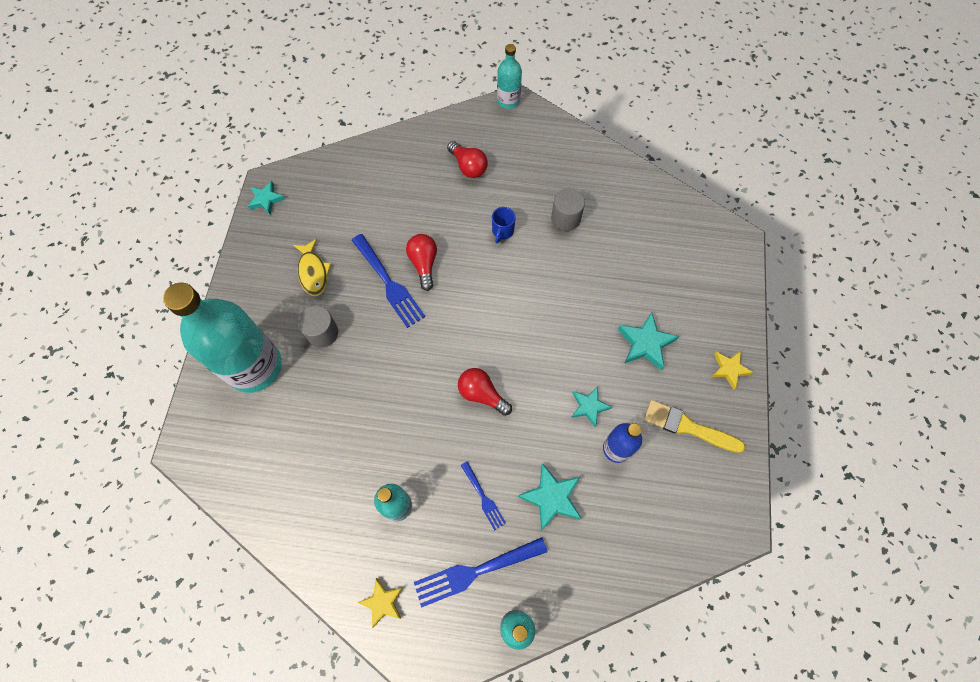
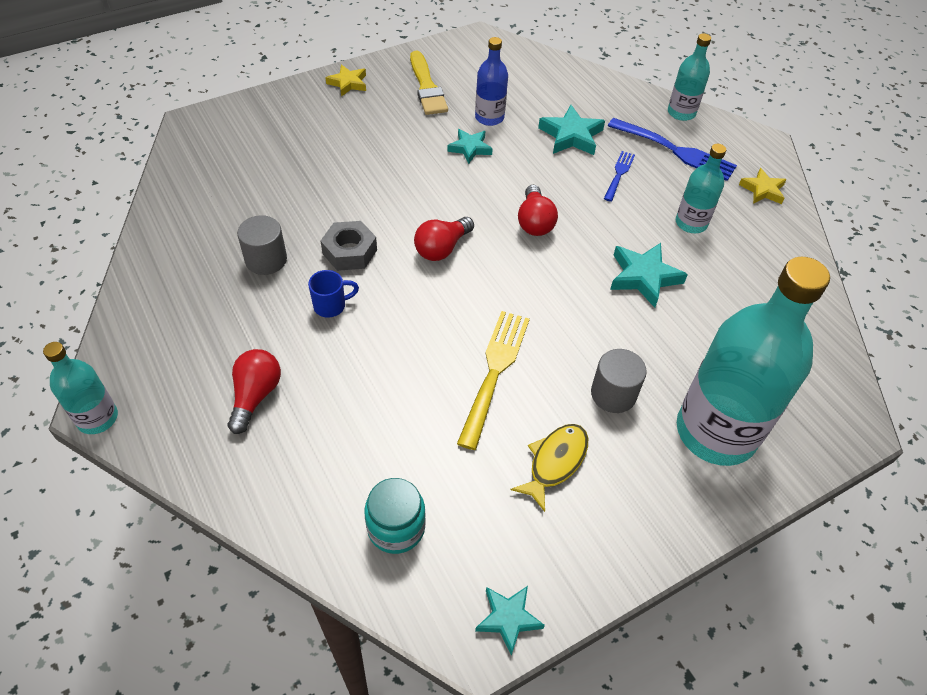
camera: 130 degrees left, 15 degrees down
(345, 184) = (396, 528): none -> turquoise jar
(389, 283) = (494, 371): blue fork -> yellow fork
(424, 264) = (439, 354): red light bulb -> red light bulb (442, 248)
(539, 265) = (349, 252): none -> grey nut
(645, 343) = (370, 139): turquoise star -> turquoise star (644, 277)

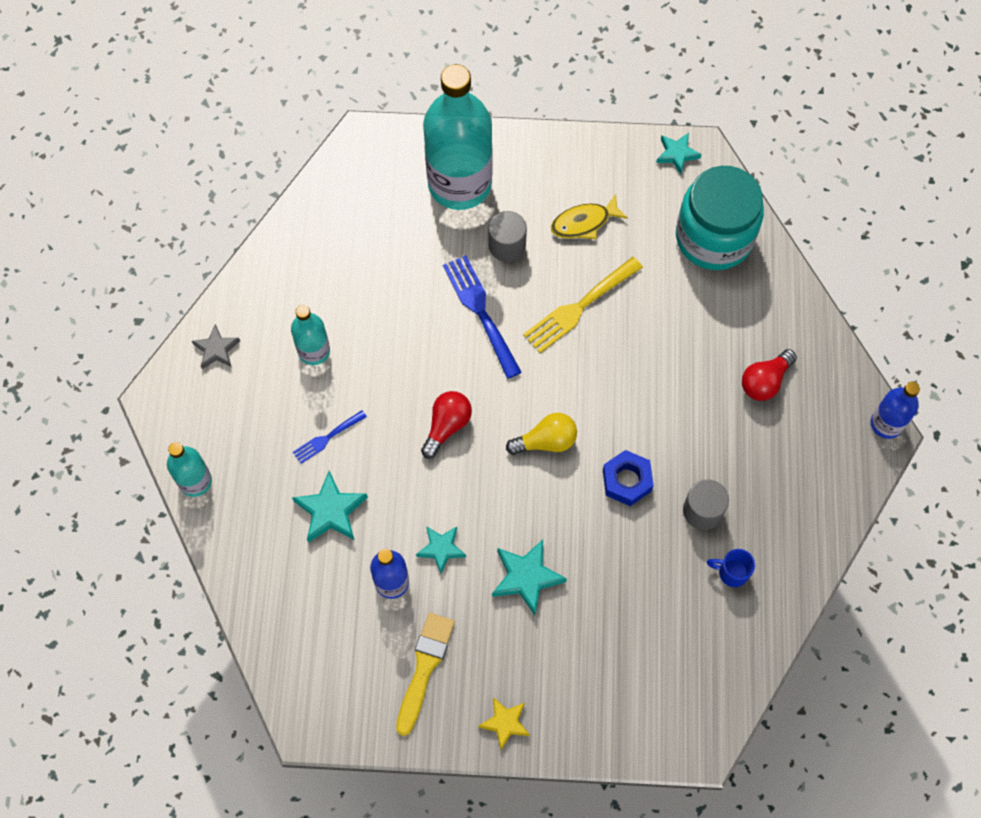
camera: 145 degrees left, 15 degrees up
(97, 418) = (886, 424): turquoise bottle -> blue bottle
(331, 306) = (670, 432): blue mug -> blue mug (732, 572)
(349, 252) = (627, 481): grey nut -> blue nut
(396, 528) = (714, 237): turquoise jar -> turquoise jar, size x1.89
(442, 248) = (546, 441): red light bulb -> yellow light bulb
(644, 277) = (401, 323): turquoise star -> turquoise star (526, 577)
(676, 151) = (248, 436): blue fork -> blue fork (480, 311)
(762, 190) = (216, 349): yellow star -> grey star

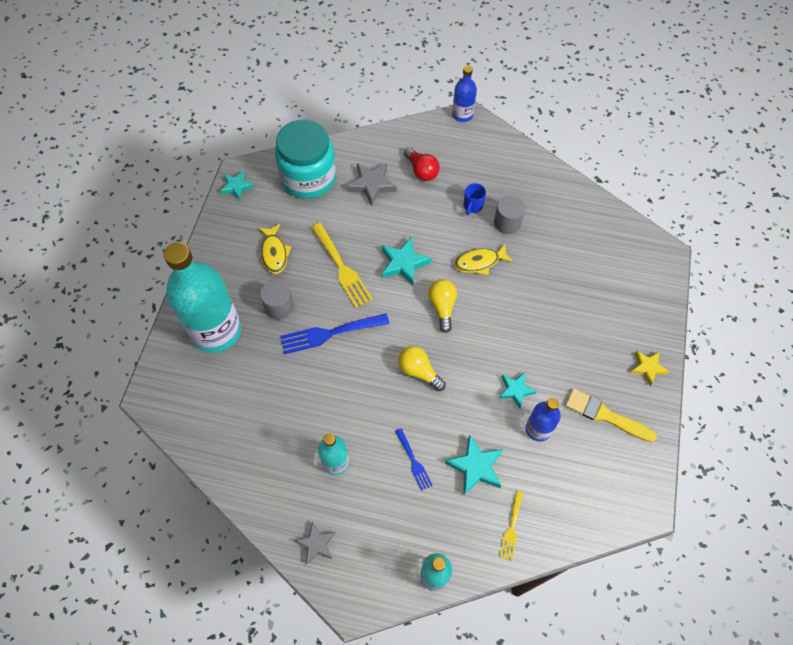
camera: 80 degrees left, 5 degrees down
(260, 562) = (511, 528): none -> yellow fork
(447, 426) = (419, 371): red light bulb -> yellow light bulb
(526, 577) = (543, 337): turquoise star -> turquoise star (404, 263)
(627, 481) = (479, 262): blue nut -> yellow fish
(723, 320) = (371, 185): none -> grey star
(732, 572) = (551, 215): blue mug -> blue mug (472, 206)

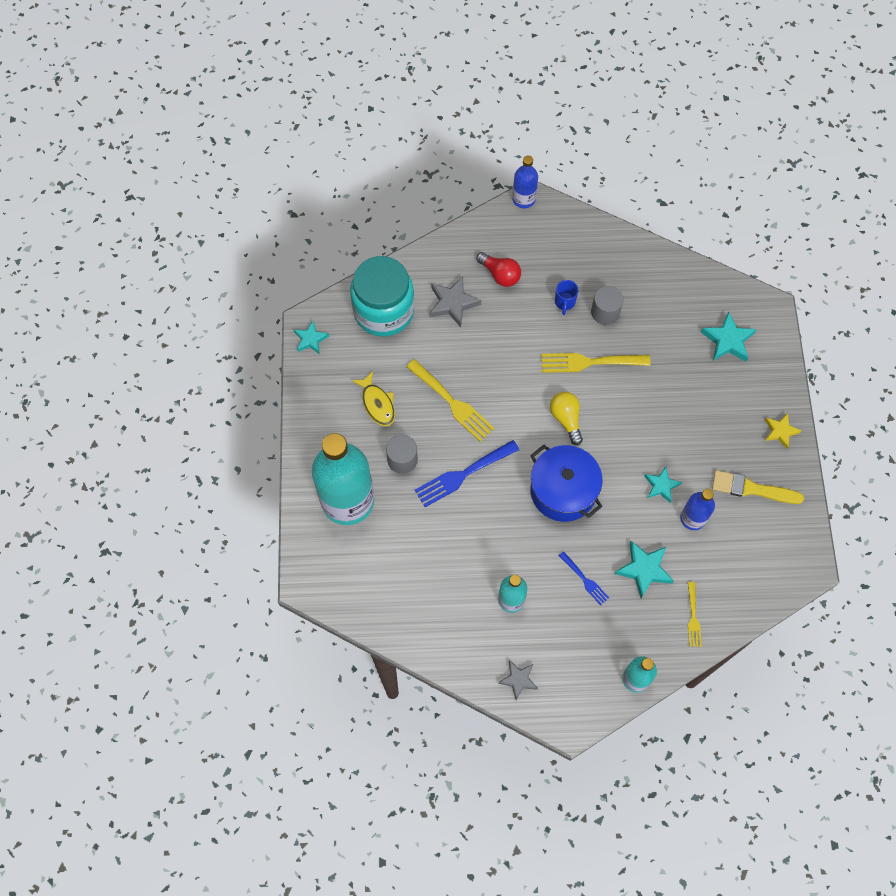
camera: 15 degrees left, 5 degrees up
(404, 263) = (513, 382): turquoise star -> turquoise star (728, 340)
(419, 371) = (563, 491): yellow light bulb -> blue pot
(479, 262) = (589, 362): yellow fish -> yellow fork

